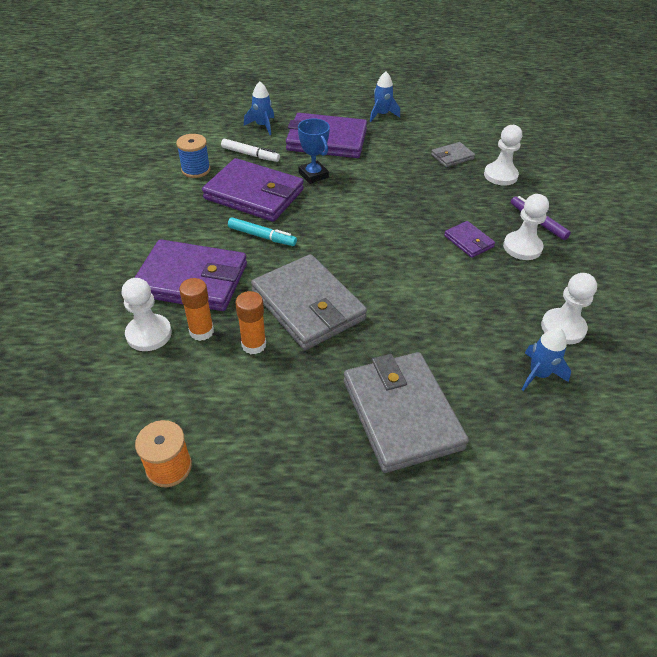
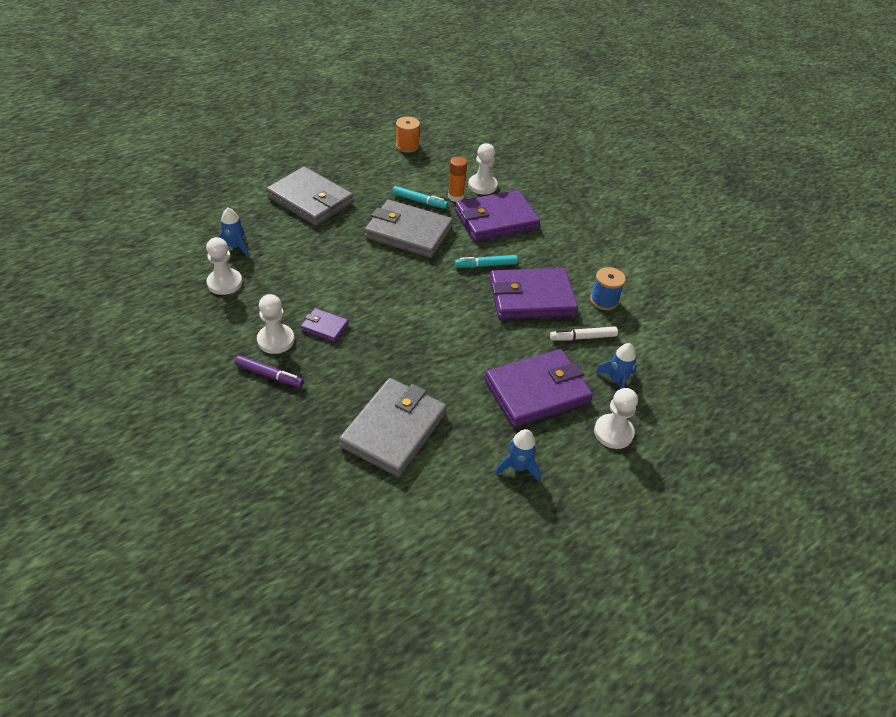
camera: 145 degrees right, 0 degrees up
(254, 345) = (419, 201): orange glue stick -> turquoise marker
(313, 175) = (506, 339): blue trophy -> none
(452, 157) = (394, 430): grey wallet -> grey wallet, size x2.13
(500, 175) = (328, 424): white pawn -> white pawn (613, 432)

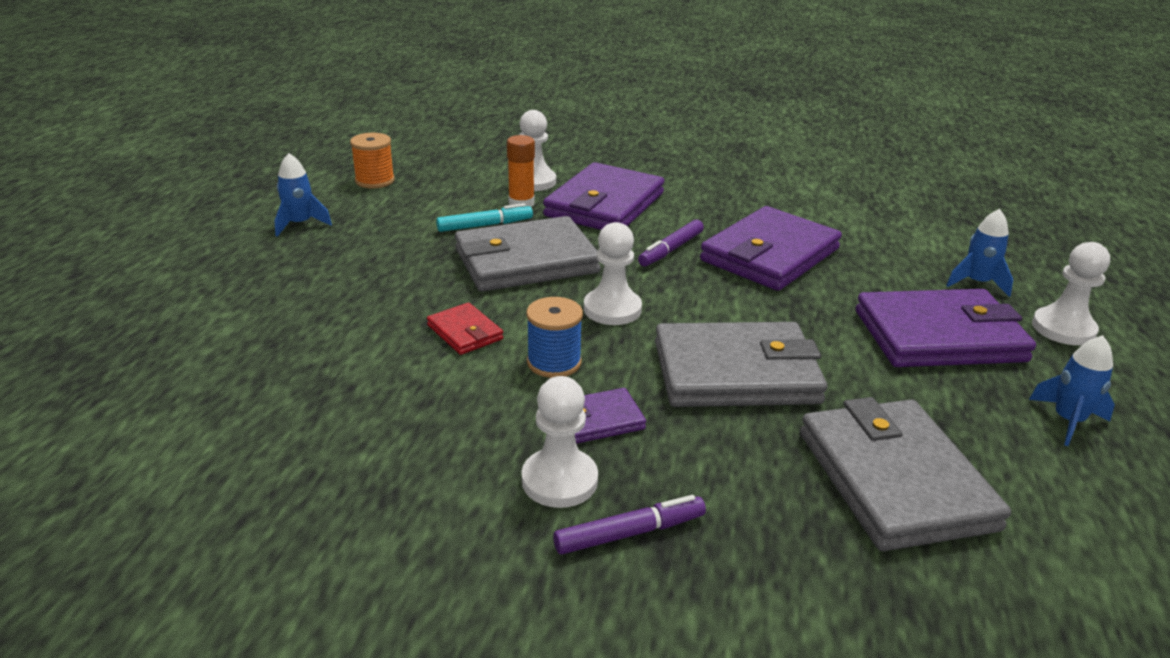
camera: 40 degrees left, 15 degrees down
(225, 283) = (349, 456): white pawn -> white pawn (612, 309)
(235, 247) = (292, 399): blue rocket -> blue rocket (300, 224)
(310, 200) = (327, 288): grey wallet -> grey wallet (735, 372)
(332, 255) = (465, 332): none -> red wallet
(486, 265) = (671, 250): turquoise marker -> purple marker
(537, 391) = (939, 336): purple wallet -> purple wallet turned 60 degrees clockwise
(583, 337) = (879, 263): white marker -> none
(604, 300) = (835, 223): blue spool -> blue spool (554, 362)

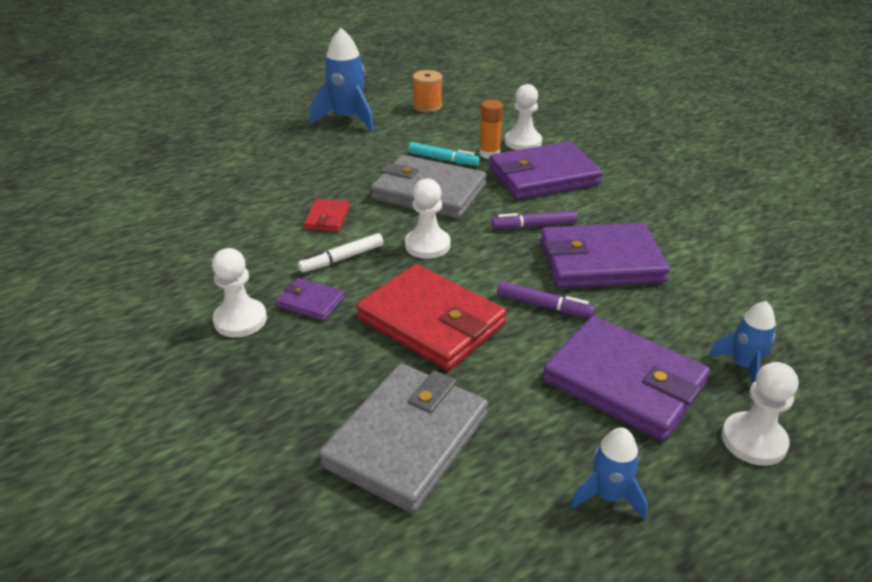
camera: 45 degrees right, 5 degrees up
(300, 224) = (347, 119): blue rocket -> blue rocket, size x1.74
(554, 362) = (342, 258): blue spool -> white marker
(629, 533) = (225, 366): purple marker -> purple marker (544, 306)
(735, 372) = (431, 321): grey wallet -> red wallet

